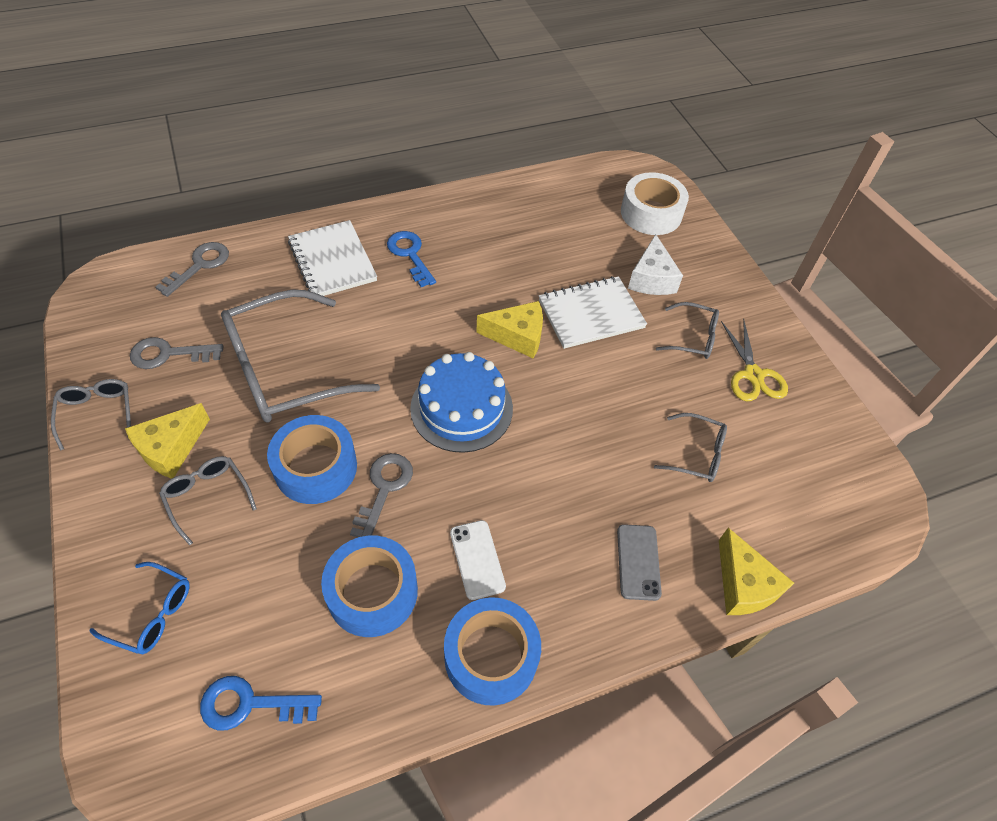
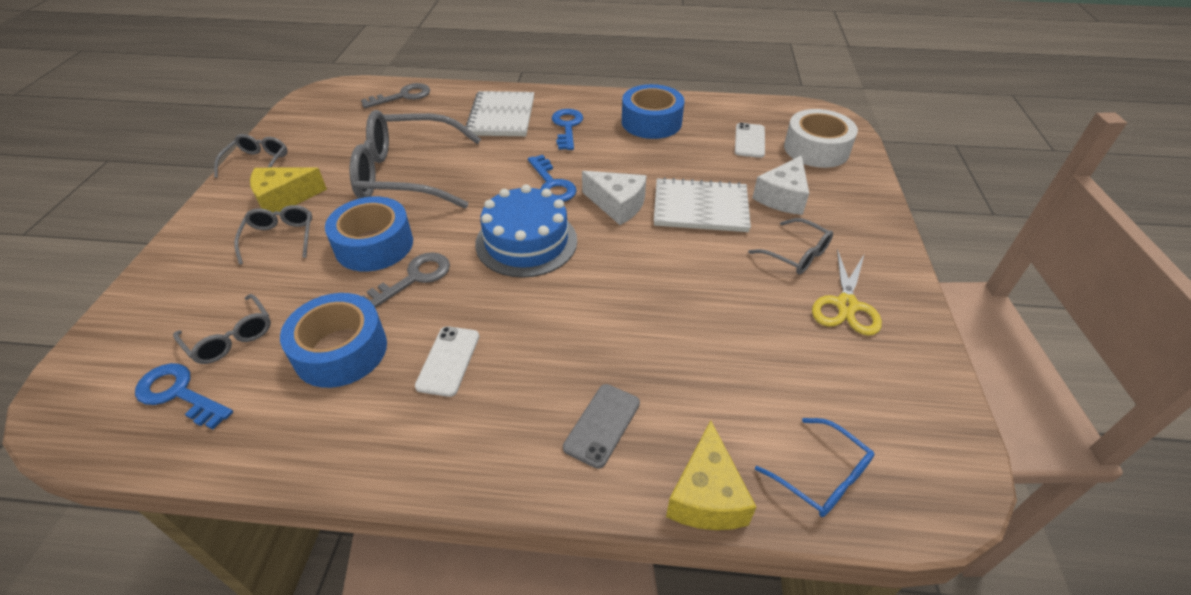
camera: 30 degrees right, 10 degrees down
(152, 613) = (174, 300): blue glasses -> blue glasses (822, 477)
(168, 354) = (335, 142): grey key -> none
(442, 332) = (552, 184): none -> blue key
(491, 656) = (397, 446): blue tape -> blue tape (651, 122)
(517, 336) = (617, 205): yellow cheese -> white cheese
(590, 220) = (749, 141): none -> white phone
(697, 454) = (734, 353): grey glasses -> grey glasses (231, 338)

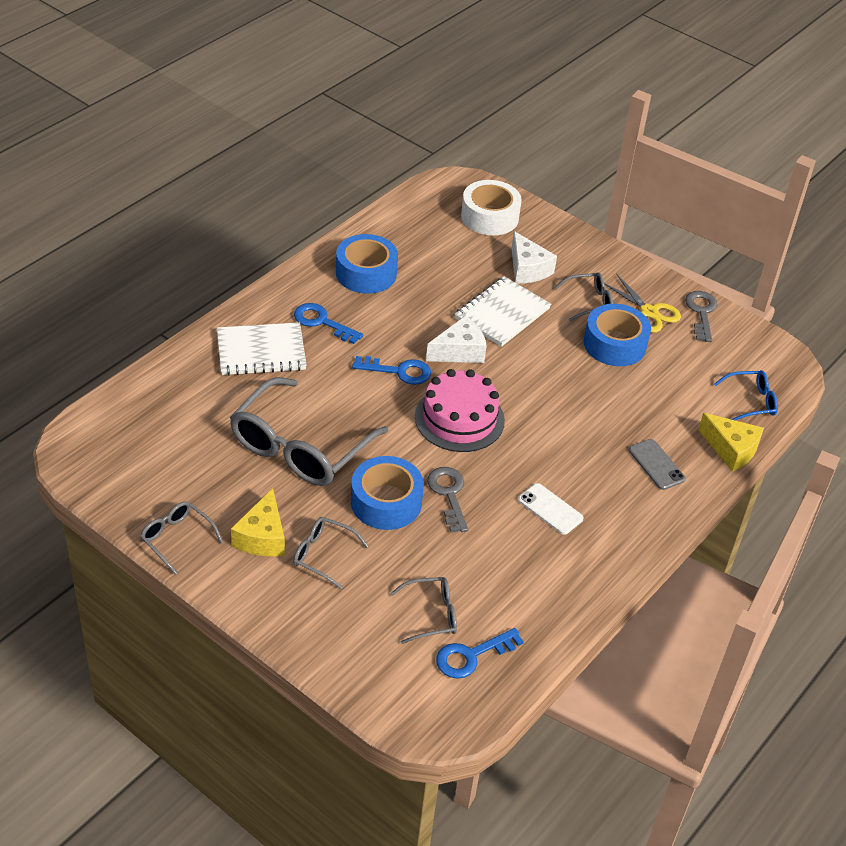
camera: 60 degrees left, 0 degrees up
(341, 350) = (496, 559): blue tape -> blue tape (614, 344)
(403, 96) = (148, 398): grey key -> grey key (701, 312)
(501, 116) = (261, 351): white notebook -> white notebook turned 45 degrees counterclockwise
(526, 242) = (459, 418): blue cake -> pink cake
(749, 141) = (446, 240): white phone -> none

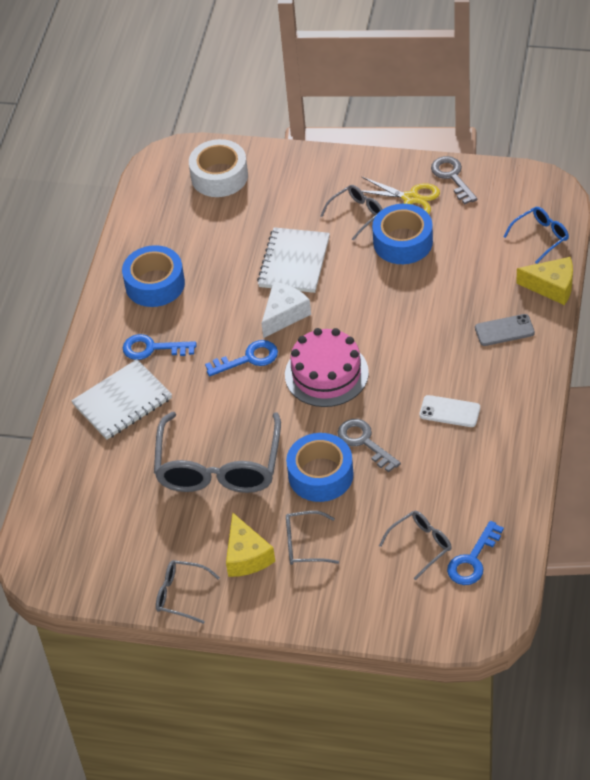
camera: 20 degrees left, 5 degrees up
(527, 269) = (286, 210): white cheese -> none
(656, 464) = (504, 330): grey phone -> grey phone turned 45 degrees counterclockwise

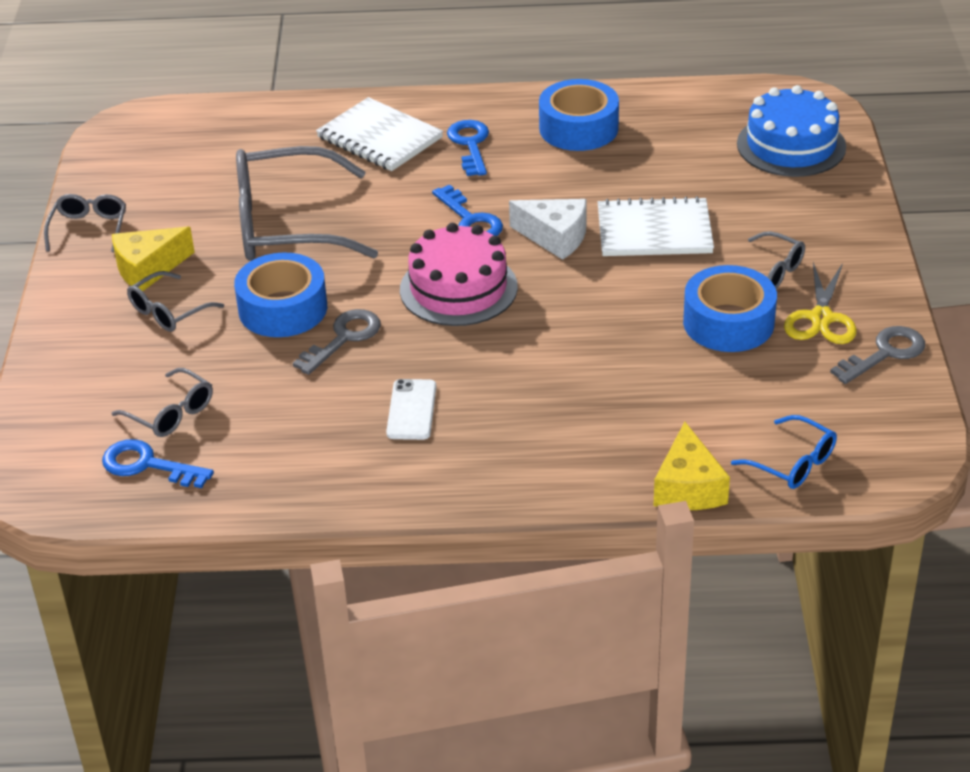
camera: 75 degrees right, 10 degrees down
(219, 176) = (791, 145): white tape -> blue cake
(304, 544) = (168, 312): grey glasses -> grey glasses turned 120 degrees counterclockwise
(504, 330) = (582, 446): grey phone -> none

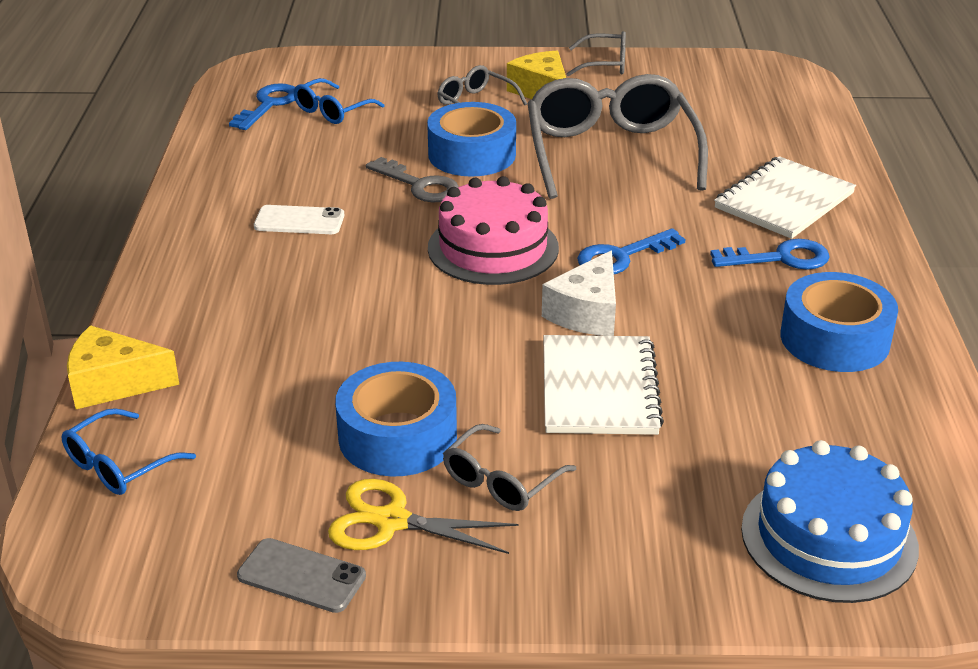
camera: 90 degrees right, 5 degrees down
(171, 413) = (332, 111): grey glasses -> blue glasses
(885, 353) = (301, 576): grey key -> grey phone

